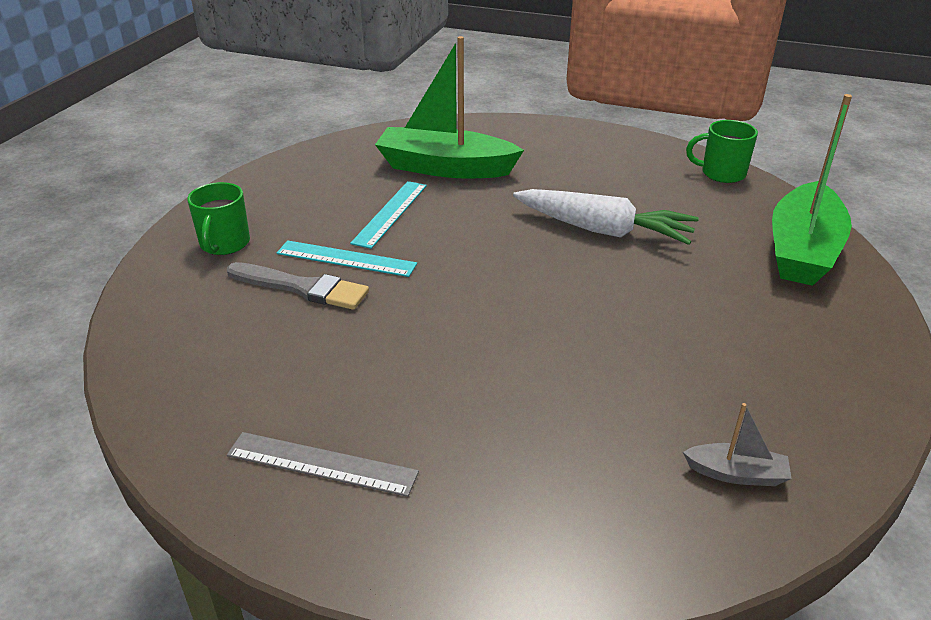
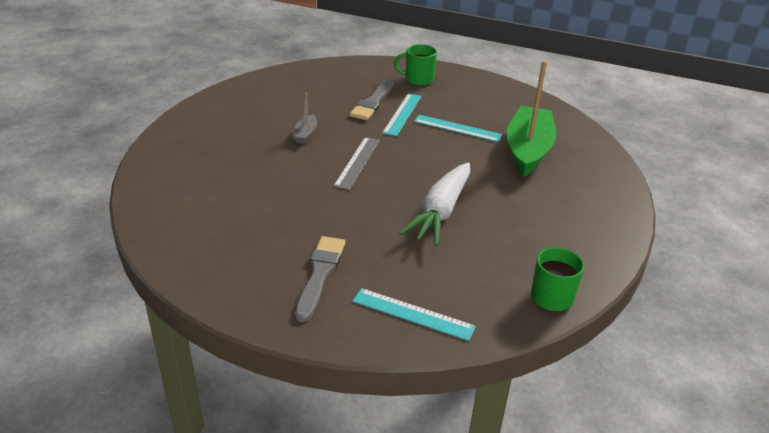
camera: 90 degrees right, 0 degrees up
(322, 463) = (237, 110): grey ruler -> grey ruler (357, 162)
(736, 474) = (185, 224): grey boat -> grey boat (305, 134)
(777, 318) = (320, 274): none -> grey brush
(802, 250) = (413, 314): green boat -> turquoise ruler

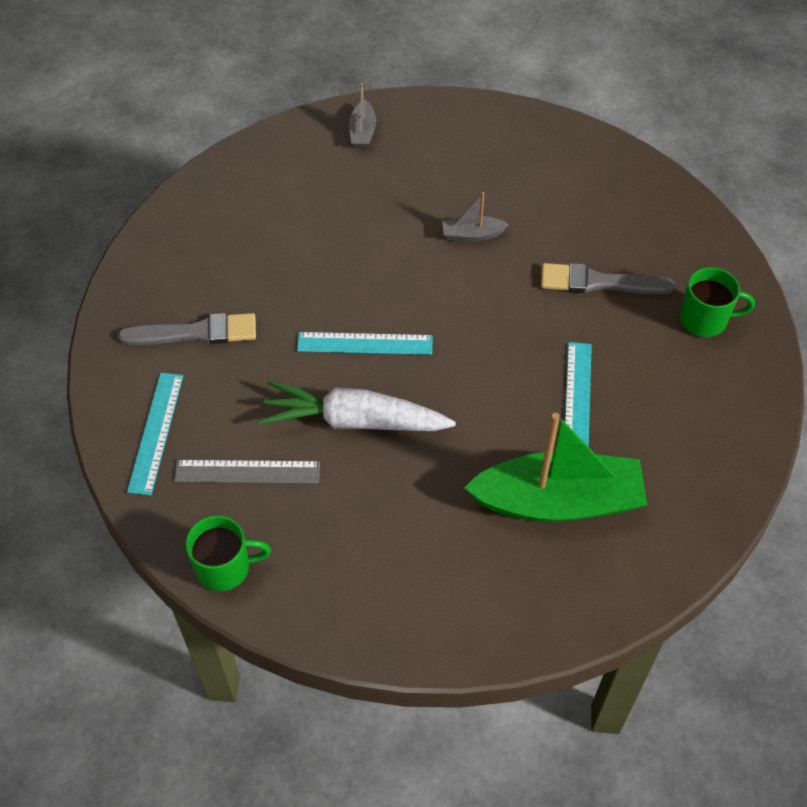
camera: 75 degrees right, 20 degrees up
(172, 156) = (362, 132): none -> grey boat
(357, 162) = (430, 307): grey ruler -> grey ruler (247, 472)
(402, 114) = (583, 325): turquoise ruler -> turquoise ruler (365, 344)
(418, 79) = (704, 319): green mug -> green mug turned 105 degrees clockwise

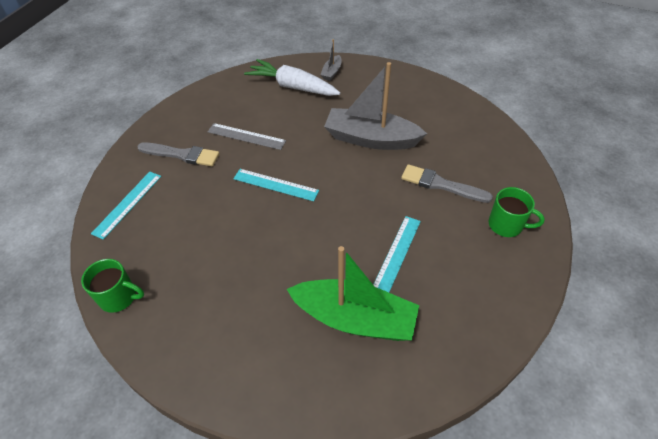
camera: 20 degrees right, 5 degrees down
(247, 472) = (166, 241): grey ruler -> grey ruler (246, 136)
(354, 420) = (246, 228): white carrot -> white carrot (292, 86)
(472, 234) = (371, 139): grey boat -> grey boat, size x2.31

